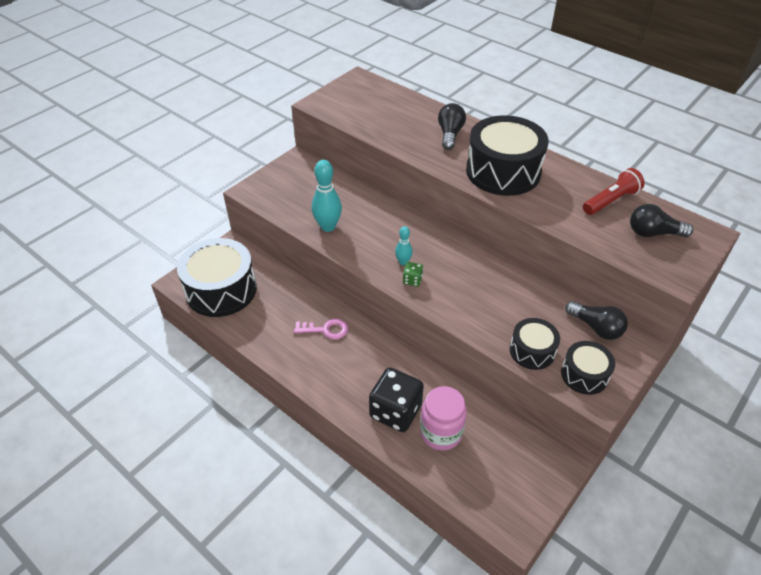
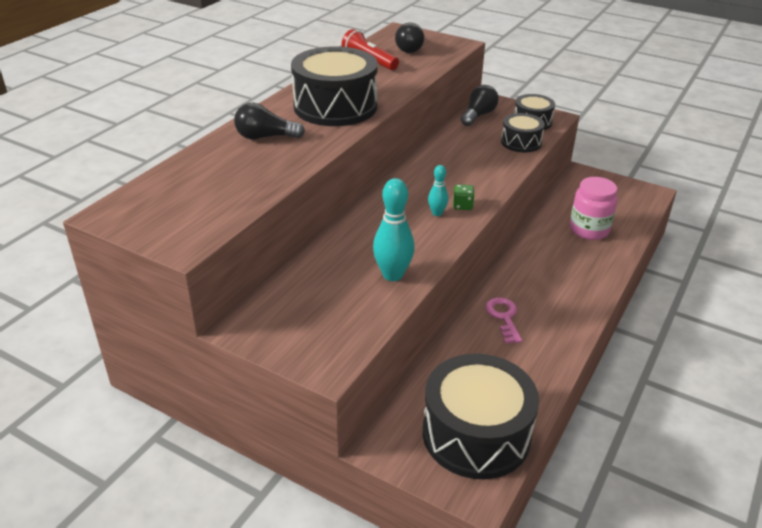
camera: 100 degrees left, 10 degrees down
(395, 411) = (583, 257): black dice -> none

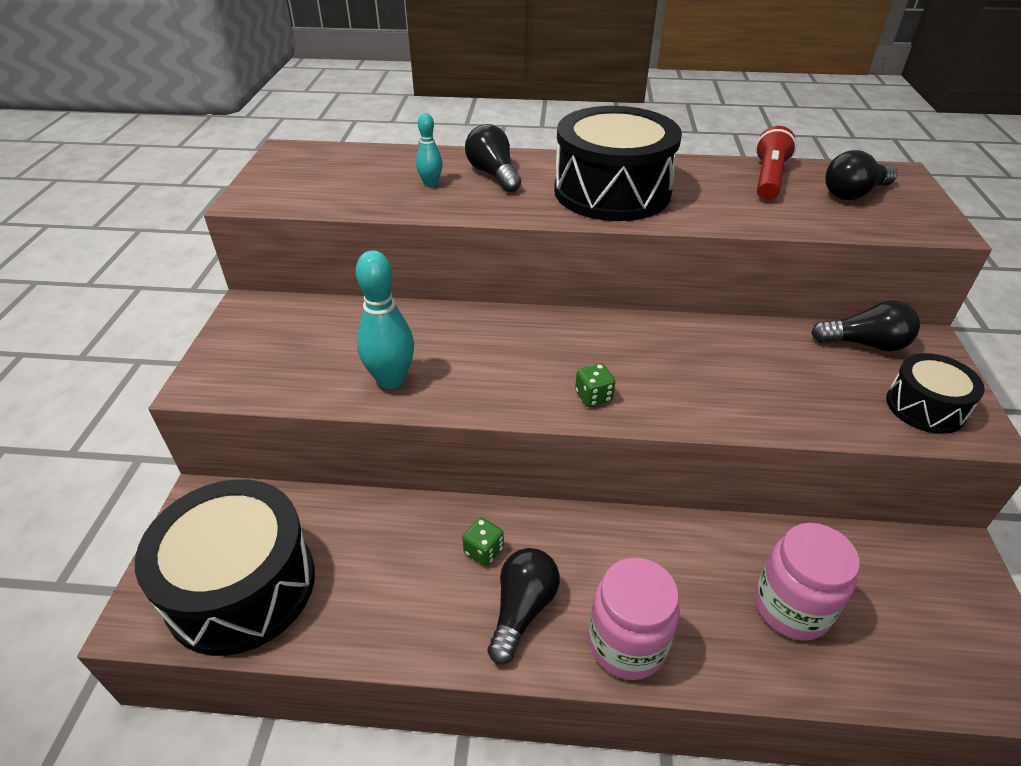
camera: 65 degrees right, 5 degrees up
(437, 213) = (554, 378): turquoise bowling pin -> turquoise bowling pin (430, 184)
(503, 317) = (483, 551): pink key -> green dice
(521, 142) = (839, 410): black drum -> none
(551, 315) = (522, 610): none -> black light bulb
(588, 286) = (627, 644): none -> pink jar

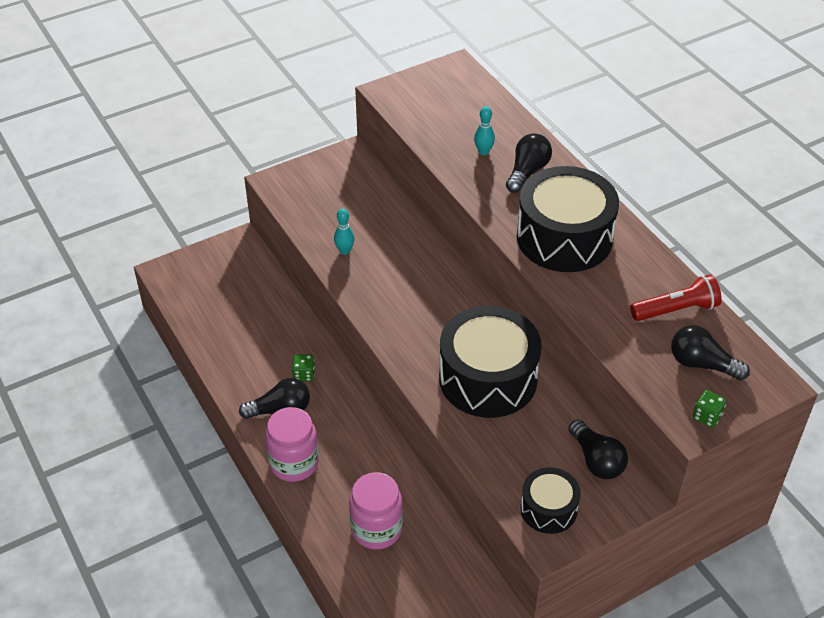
camera: 55 degrees right, 5 degrees up
(241, 586) = (207, 294): black drum -> black drum (488, 378)
(391, 380) = (344, 251): turquoise bowling pin -> turquoise bowling pin, size x0.55
(593, 396) = (409, 343): green dice -> green dice (707, 416)

